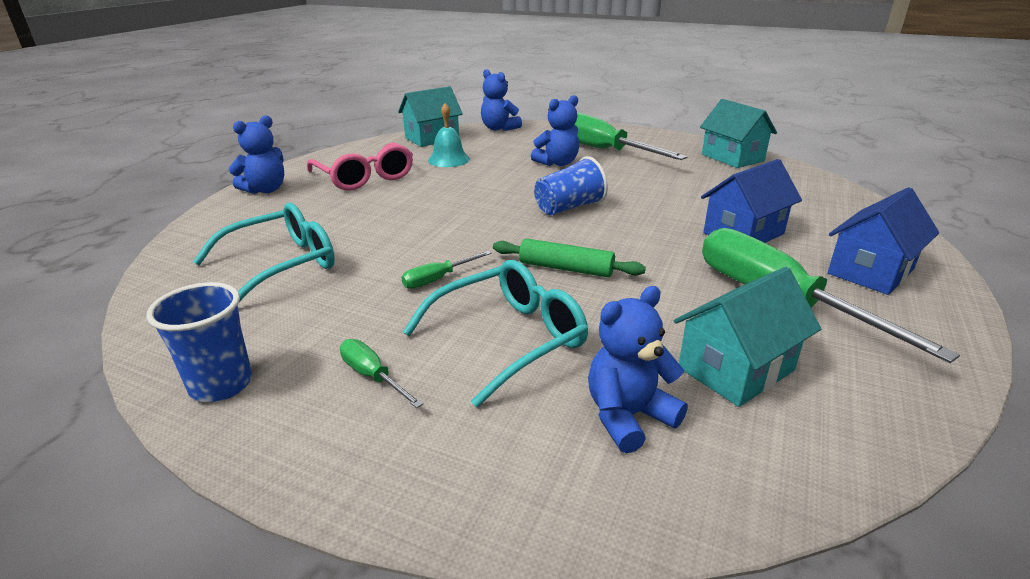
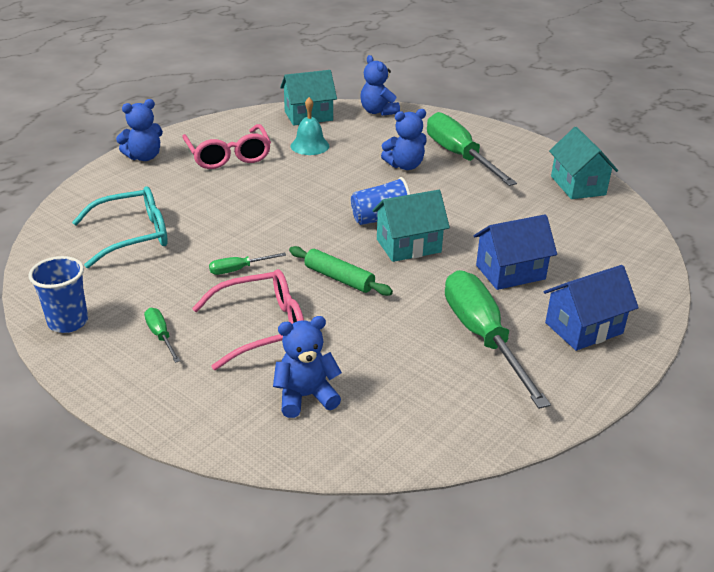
camera: 15 degrees right, 5 degrees up
(509, 338) = (262, 327): turquoise glasses -> pink glasses
(736, 369) = (402, 382): turquoise house -> turquoise house (408, 246)

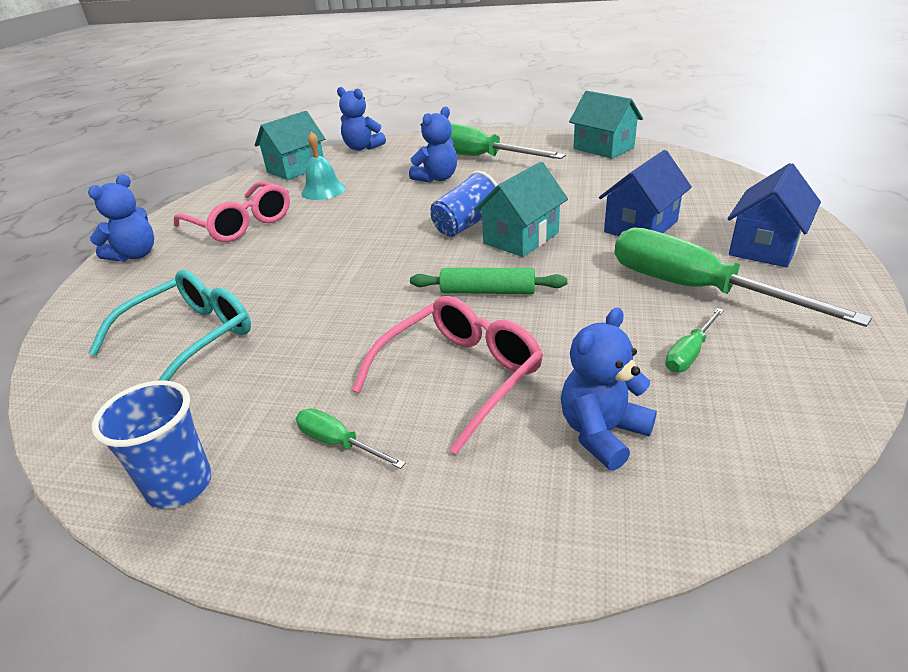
camera: 25 degrees left, 0 degrees up
(238, 269) = (364, 325): green screwdriver -> green screwdriver (689, 353)

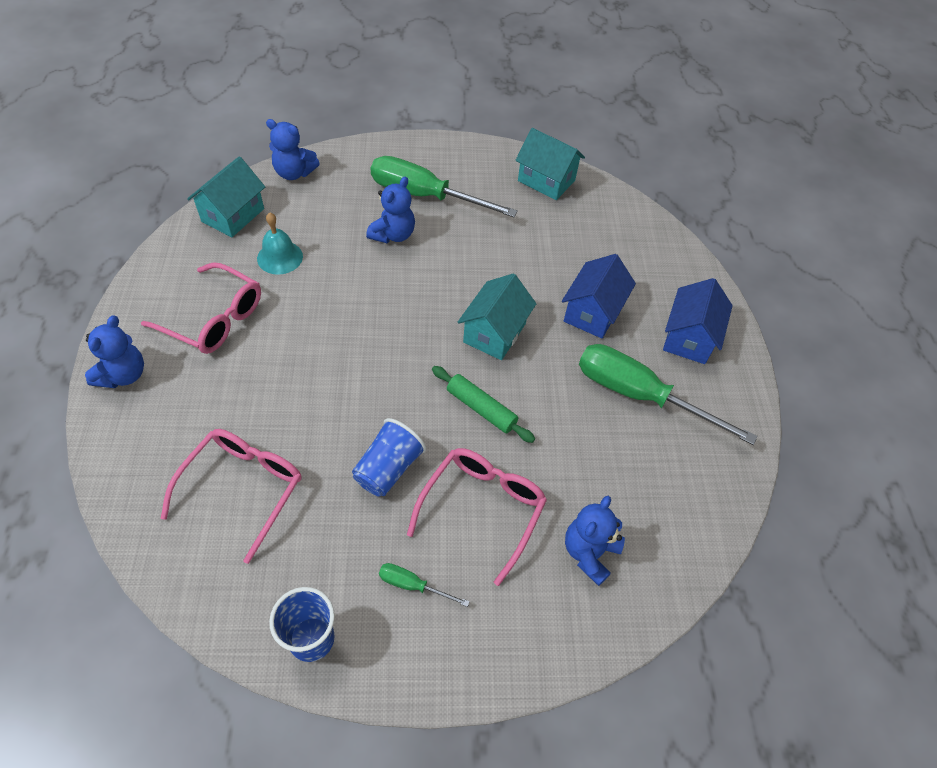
camera: 20 degrees left, 20 degrees up
(190, 338) = (243, 488): turquoise glasses -> pink glasses
(466, 225) = (442, 315): blue cup -> blue cup (388, 468)
(487, 291) = (481, 408): green rolling pin -> green rolling pin turned 45 degrees clockwise
(689, 353) = (639, 469): green screwdriver -> none

